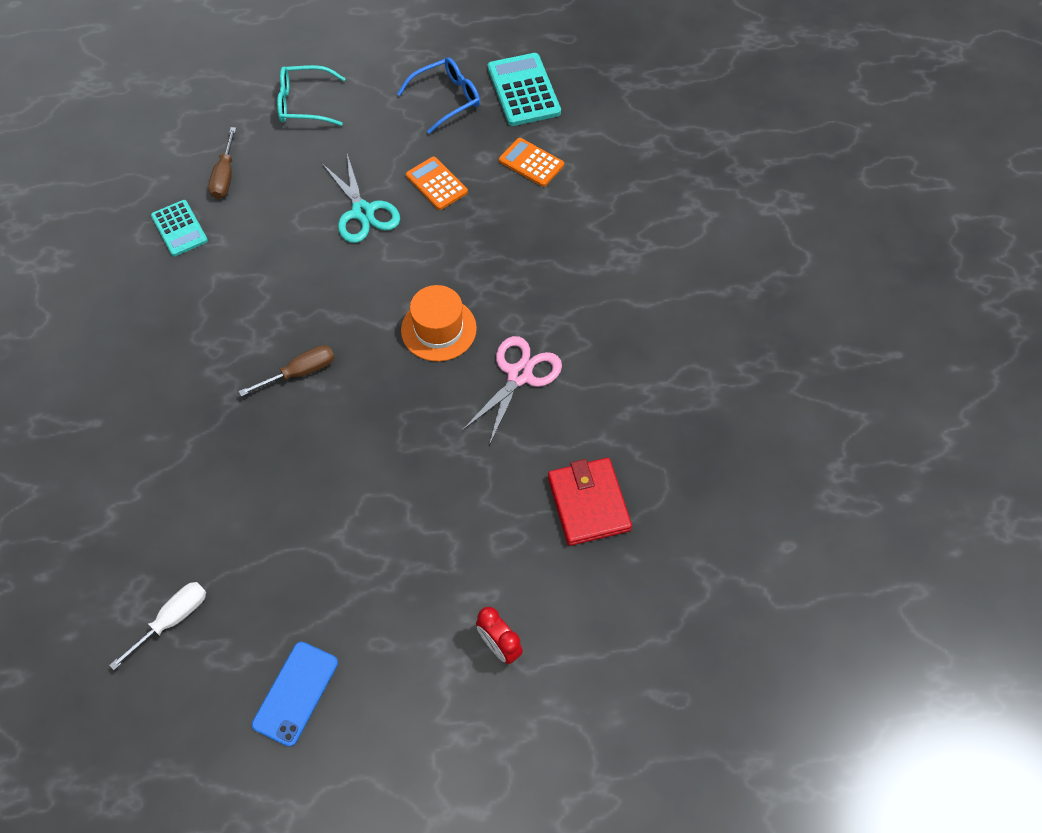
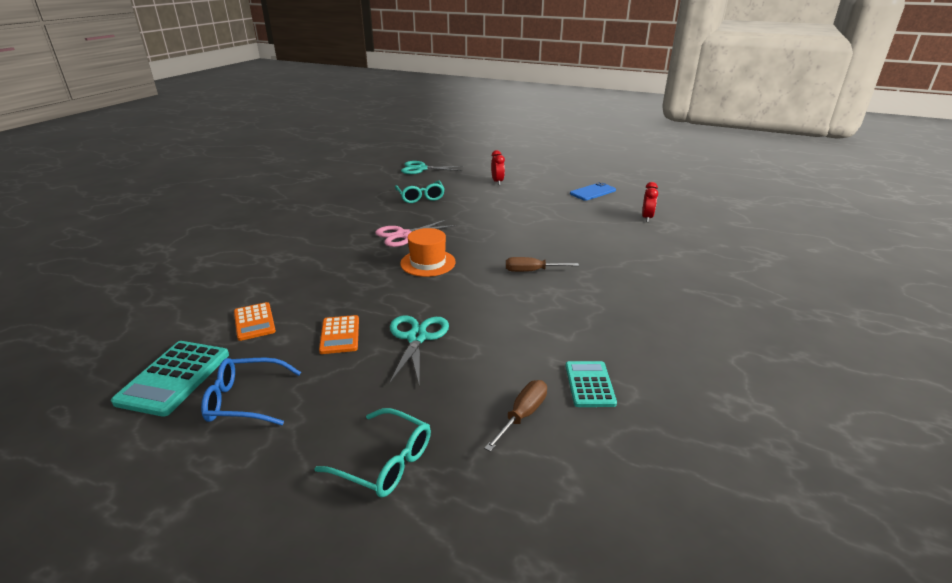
camera: 150 degrees left, 30 degrees down
(172, 620) = (647, 218): white screwdriver -> red clock
(588, 503) = (420, 197): red wallet -> turquoise glasses
(689, 633) = (421, 169): none -> turquoise scissors

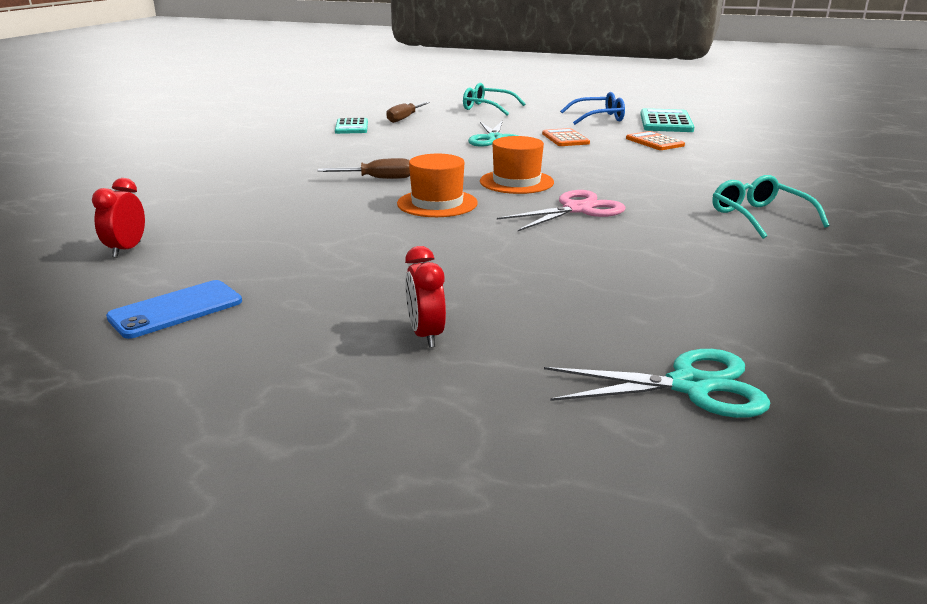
camera: 175 degrees right, 5 degrees down
(420, 197) = (604, 278): turquoise glasses -> turquoise glasses (758, 216)
(488, 243) = (437, 203): none -> orange hat

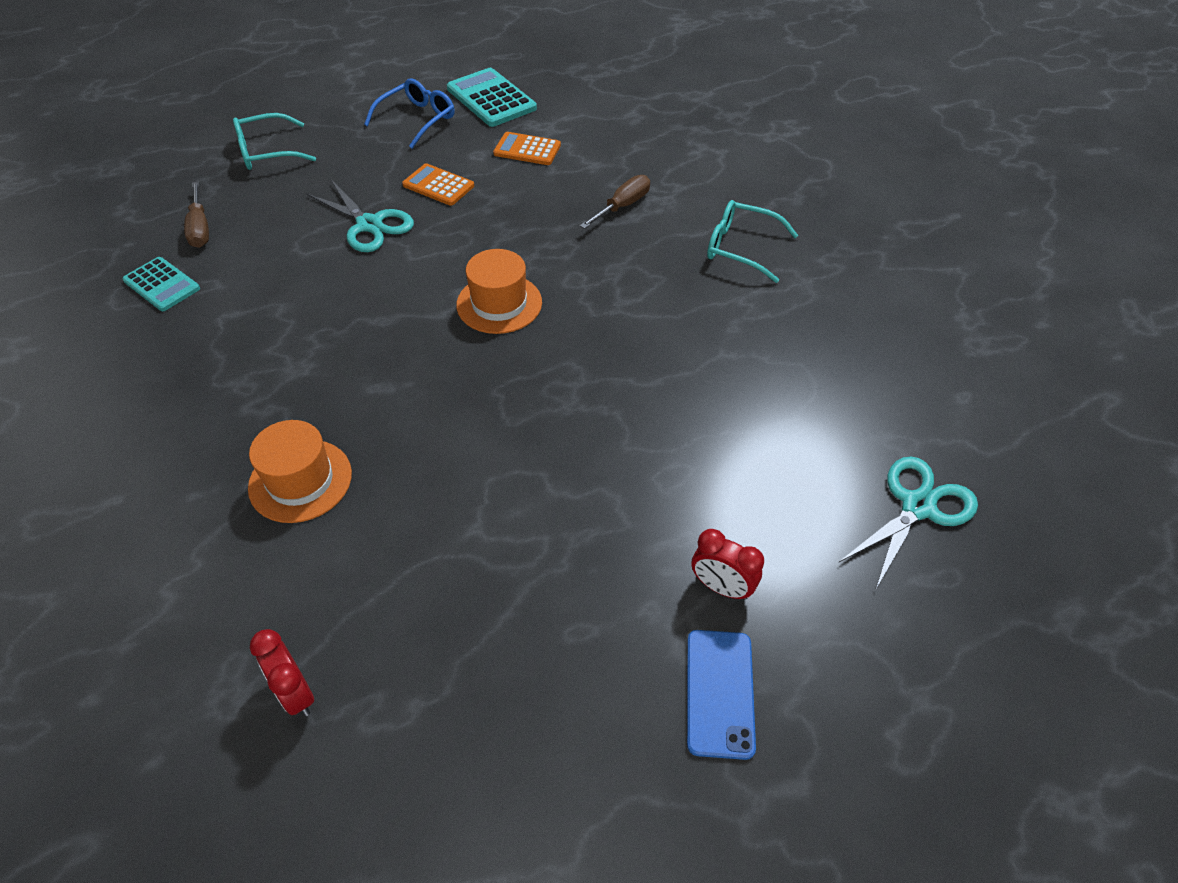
camera: 45 degrees left, 25 degrees up
(176, 309) = (497, 726): blue phone -> blue phone (719, 692)
(378, 179) = (359, 382): brown screwdriver -> brown screwdriver (622, 206)
(437, 203) = (479, 390): orange hat -> orange hat (300, 480)
(577, 209) = (606, 322): pink scissors -> none

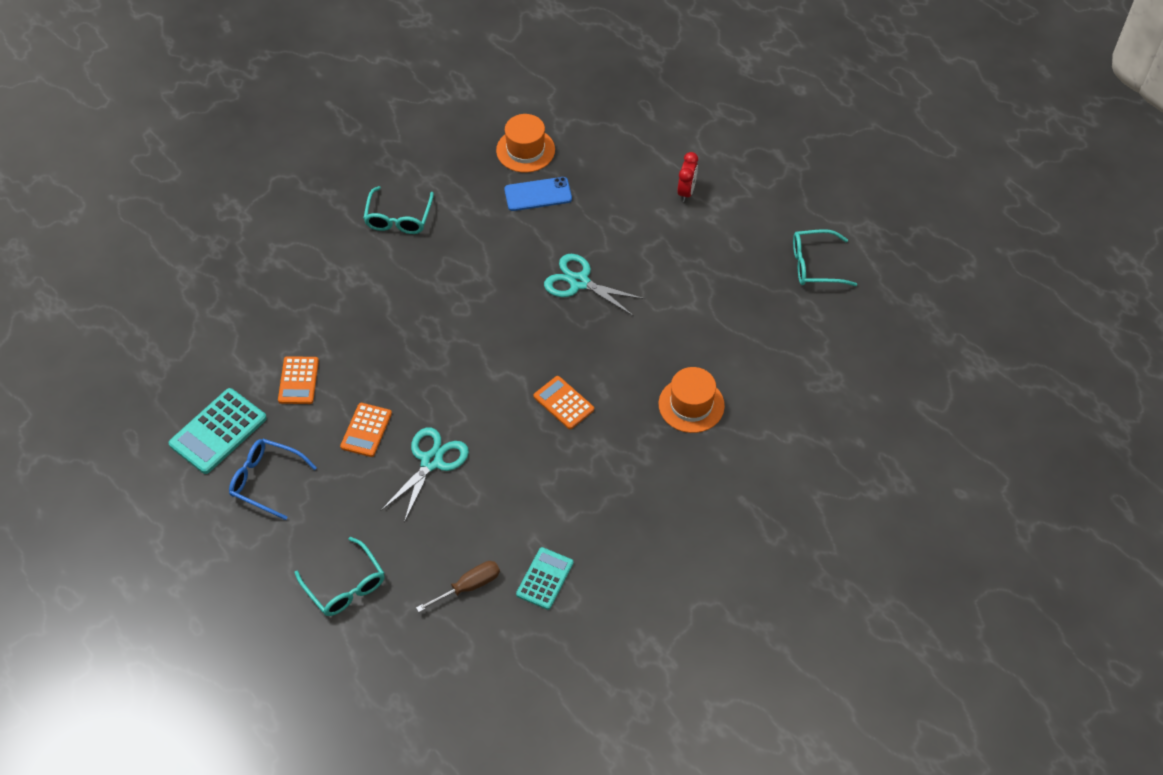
camera: 105 degrees left, 5 degrees up
(296, 693) = (817, 352): red clock -> none
(382, 346) = (563, 403): none -> orange calculator
(486, 758) = (814, 265): none -> turquoise glasses
(499, 303) = (500, 347): orange hat -> orange hat (525, 150)
(622, 206) = (365, 297): brown screwdriver -> none
(719, 692) = (744, 185): blue phone -> blue phone (538, 194)
(918, 507) = (604, 117): turquoise scissors -> turquoise scissors (579, 282)

